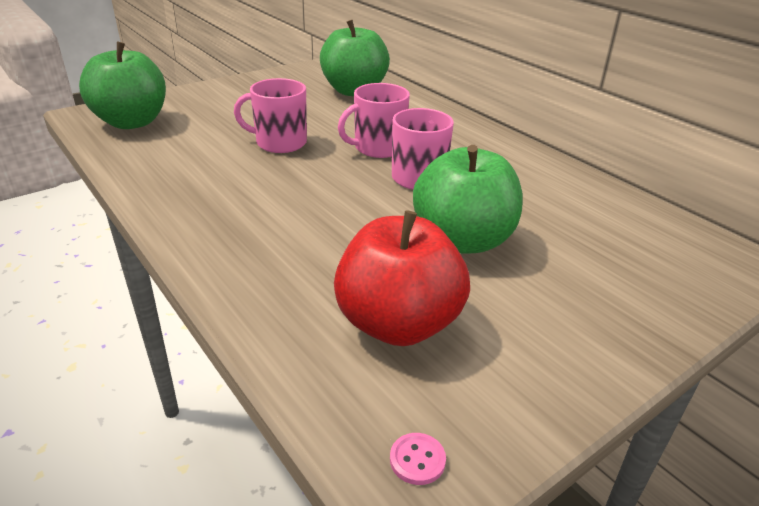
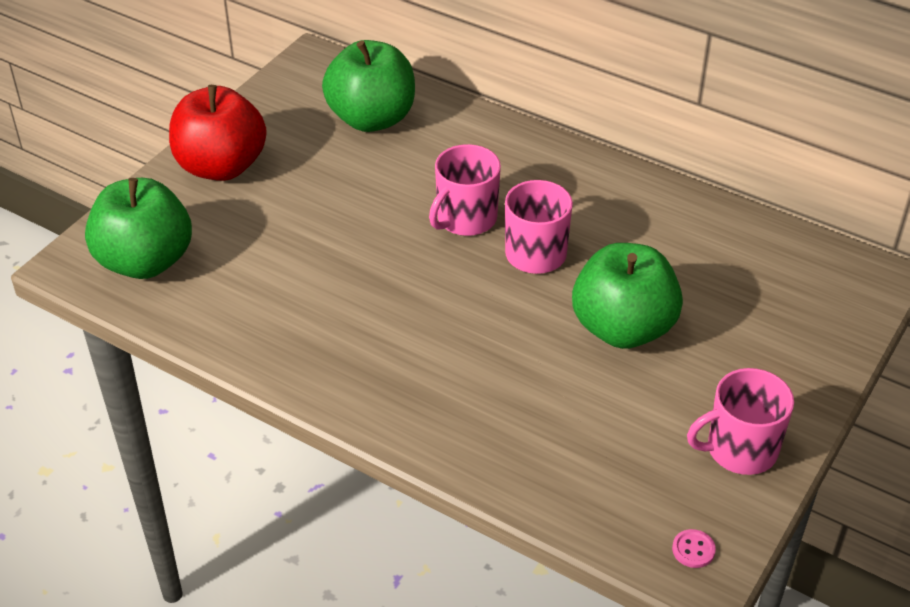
camera: 20 degrees left, 10 degrees up
(279, 143) = (350, 244): pink mug -> pink mug (740, 449)
(398, 324) = (616, 441): red apple -> red apple (221, 166)

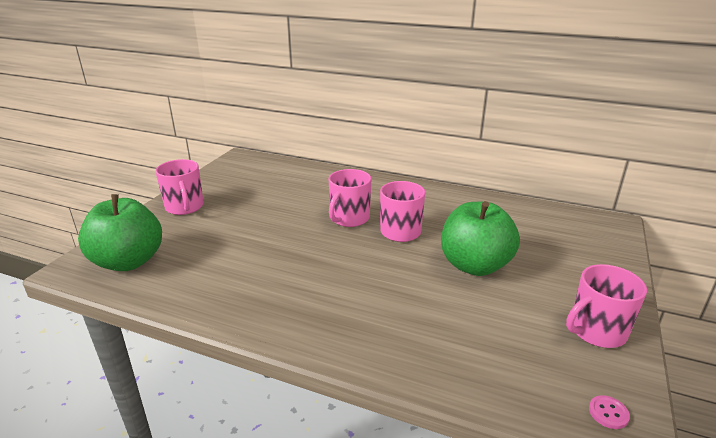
camera: 10 degrees left, 15 degrees down
(221, 166) = (185, 207): red apple -> pink mug
(372, 118) = (279, 178): green apple -> none

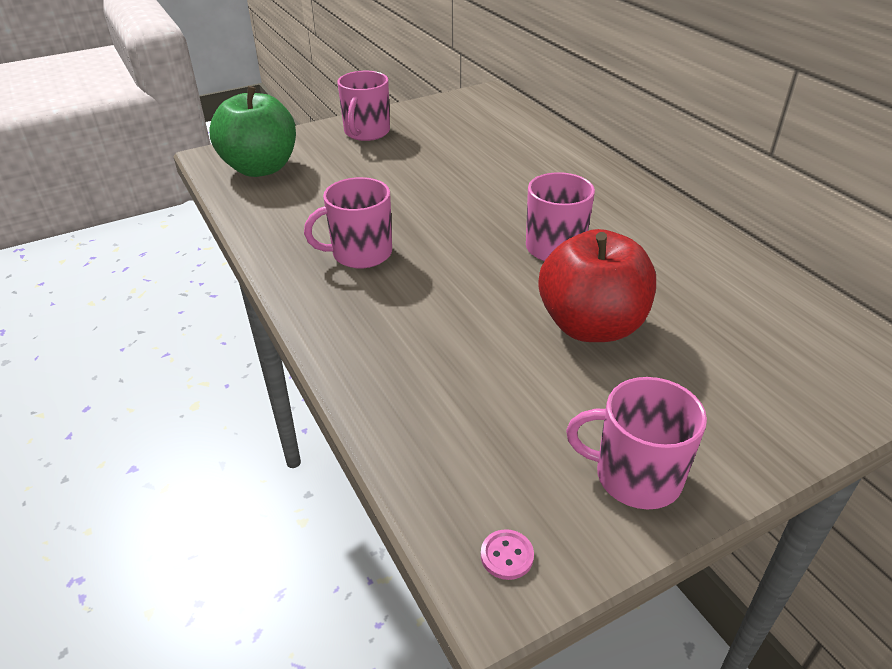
camera: 40 degrees right, 10 degrees up
(349, 218) = (516, 208): pink mug -> pink mug (360, 253)
(474, 265) = (591, 326): green apple -> red apple

